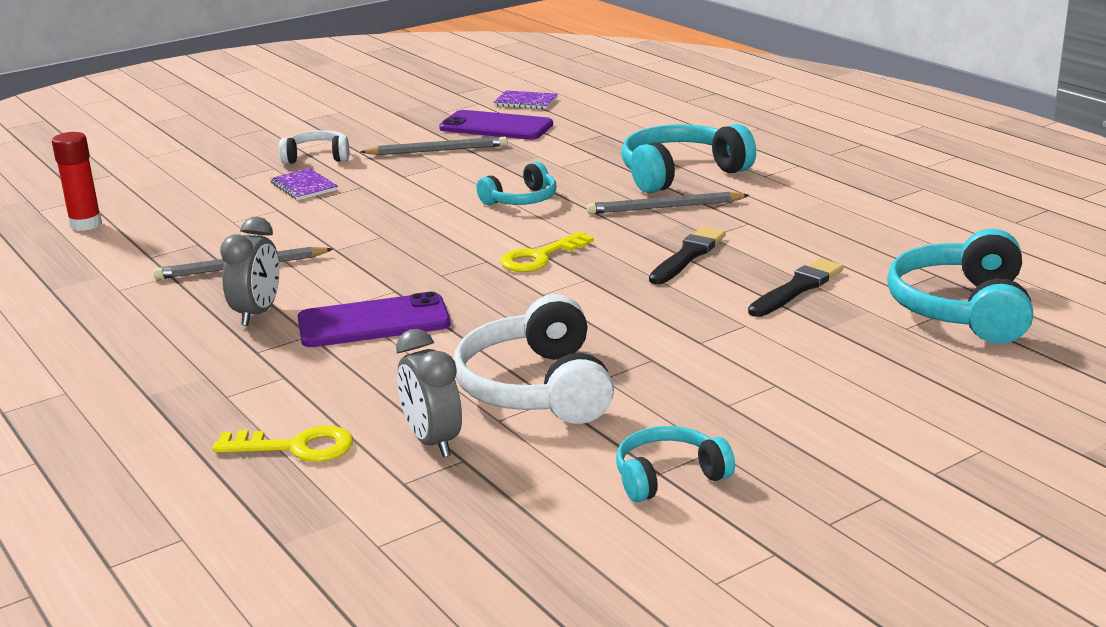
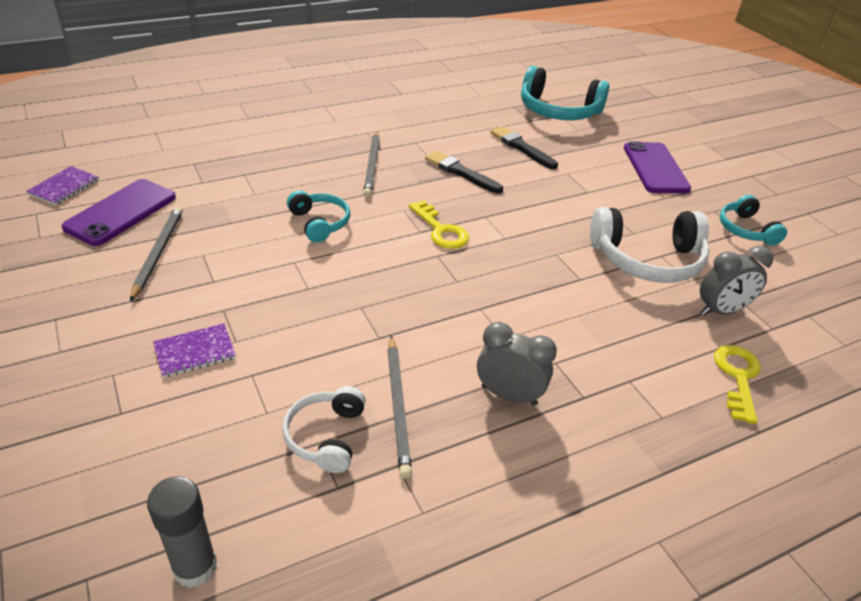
camera: 85 degrees left, 15 degrees up
(86, 224) = (195, 567): red glue stick -> grey glue stick
(317, 157) = (107, 337): white headphones -> white headphones (326, 436)
(373, 322) = (539, 324): purple phone -> purple phone (655, 168)
(680, 174) = (310, 148): turquoise headphones -> none

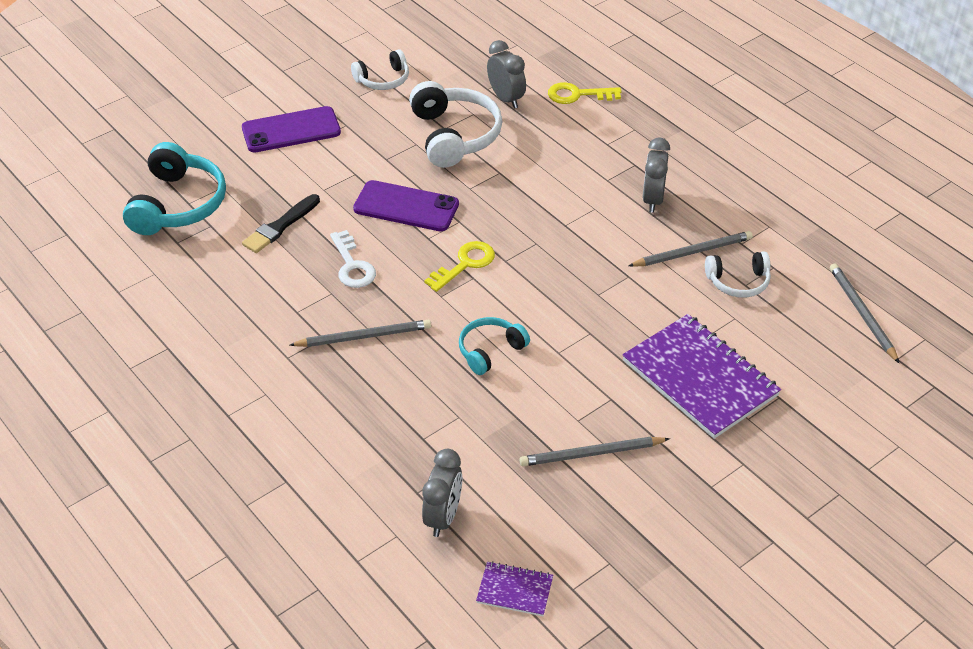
camera: 100 degrees left, 5 degrees up
(121, 212) = (539, 514): purple phone -> purple phone (406, 207)
(160, 169) = (443, 517): none -> grey clock
(195, 352) = (700, 378): purple notebook -> purple notebook, size x2.19
(195, 567) = (862, 313): grey glue stick -> grey pencil
(461, 172) = (352, 265): black brush -> white key
(746, 230) = (383, 79): turquoise headphones -> white headphones

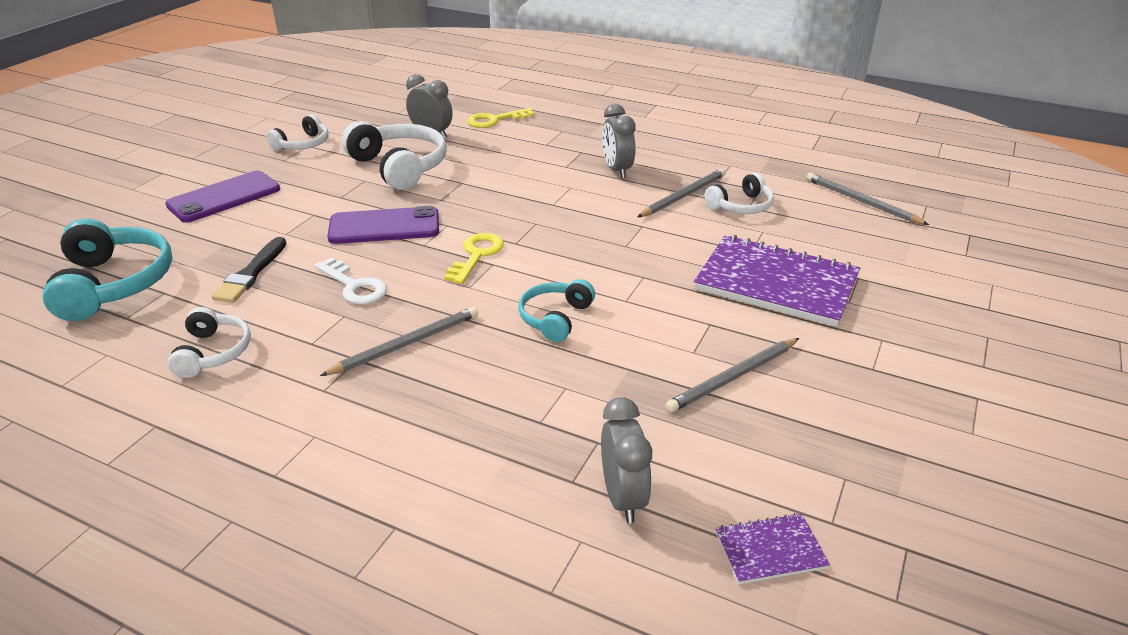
camera: 25 degrees left, 10 degrees down
(225, 297) = (213, 352): none -> white headphones

